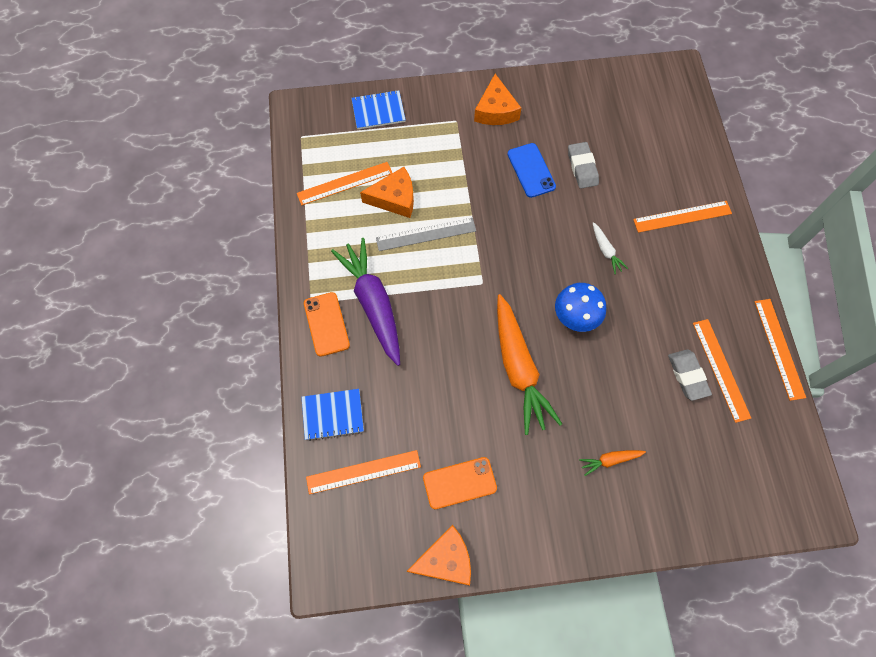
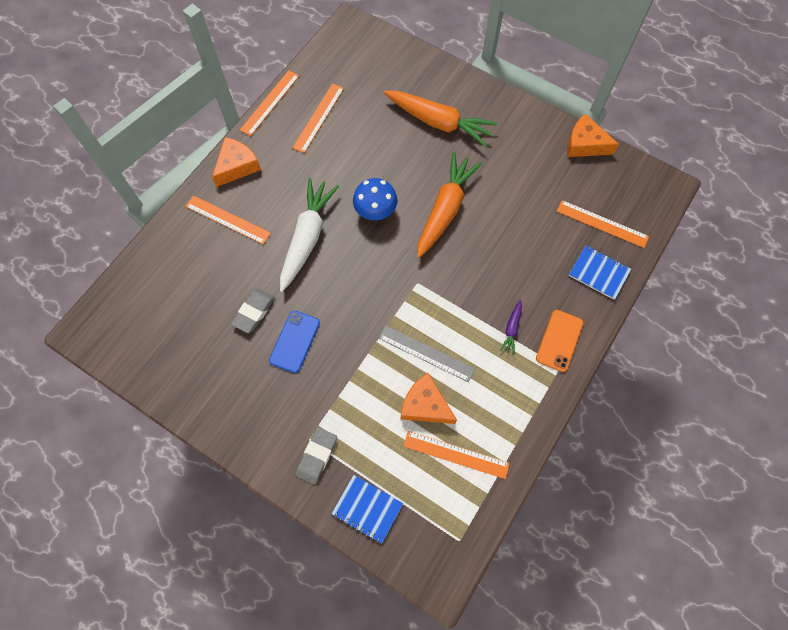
camera: 140 degrees left, 0 degrees up
(373, 304) = (512, 328): purple carrot -> purple carrot, size x0.44
(459, 483) = (543, 175): orange phone -> none
(495, 110) = (266, 421): orange cheese -> orange cheese (237, 166)
(605, 250) = (307, 238): white carrot -> white carrot, size x2.28
(610, 460) = (438, 122): orange carrot -> orange carrot, size x2.28
(687, 376) = (342, 129): grey eraser -> grey eraser (317, 456)

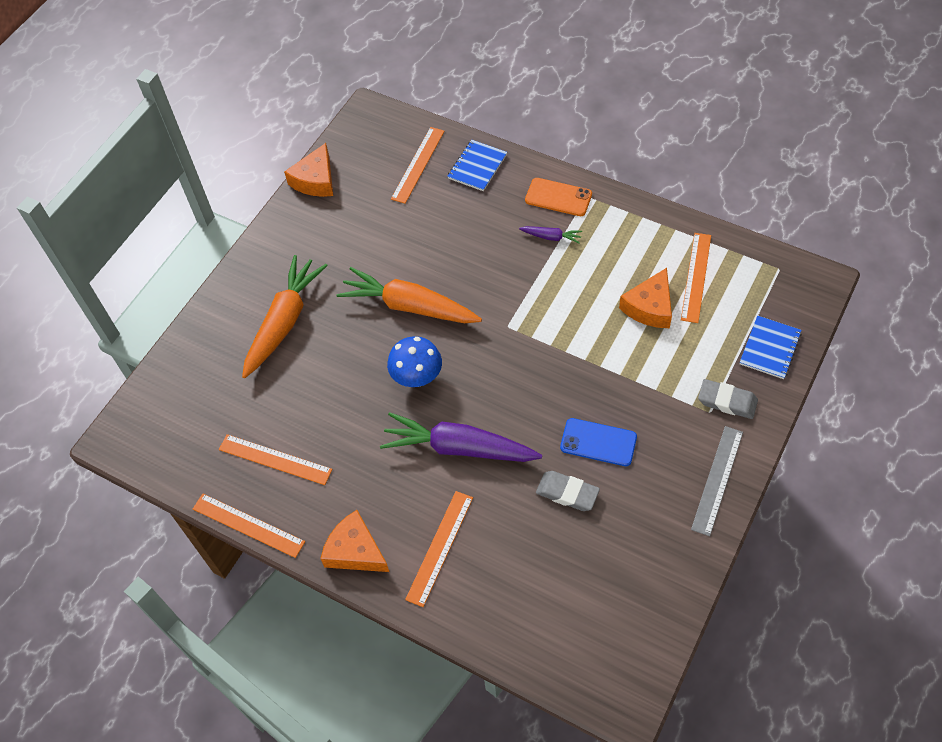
camera: 90 degrees left, 10 degrees down
(307, 238) = (459, 448): white carrot -> purple carrot
(426, 353) = (591, 311): grey ruler -> grey ruler (717, 480)

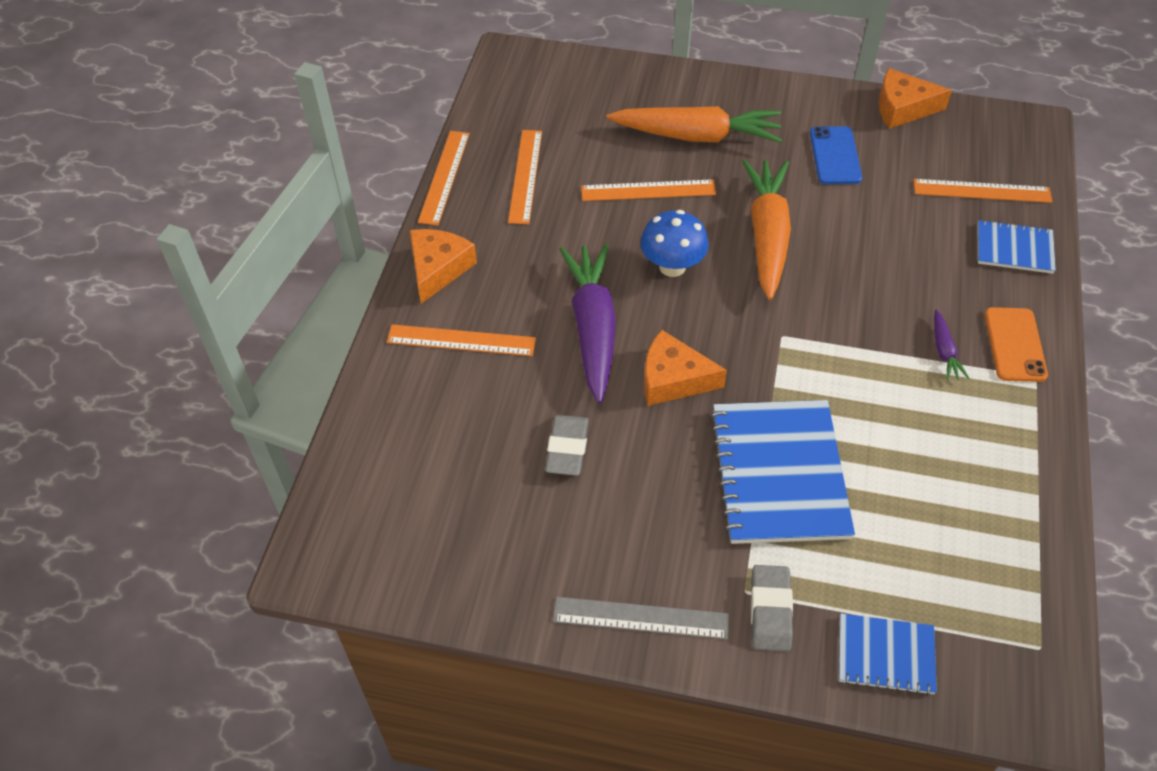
camera: 70 degrees right, 5 degrees down
(598, 442) = (650, 467): blue phone -> blue phone (835, 156)
(624, 364) = (778, 473): none -> blue notebook
(649, 307) = (885, 486): orange cheese -> orange cheese (673, 379)
(696, 277) = (966, 535): orange ruler -> orange ruler (648, 190)

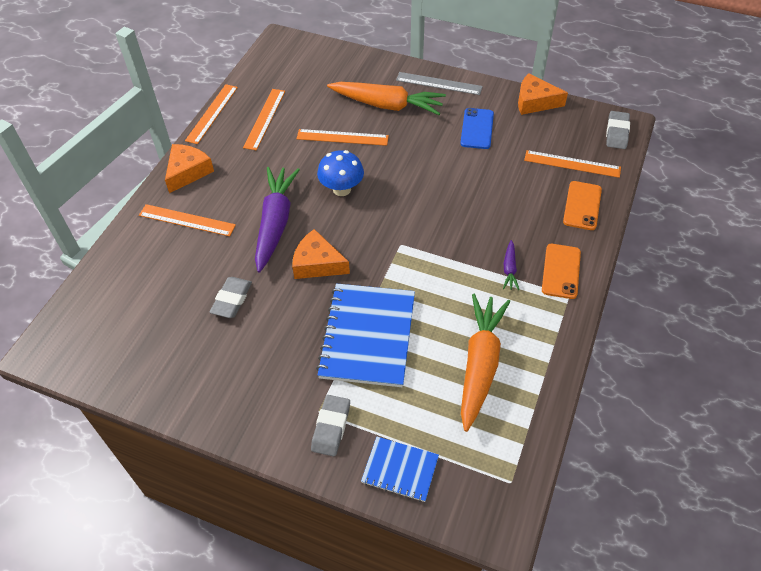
camera: 10 degrees right, 0 degrees up
(641, 618) = (242, 419): grey ruler -> grey ruler (439, 83)
(767, 236) = (412, 176): orange carrot -> orange carrot (480, 365)
(1014, 248) = (582, 205): blue notebook -> orange phone
(1028, 139) = (617, 133): none -> grey eraser

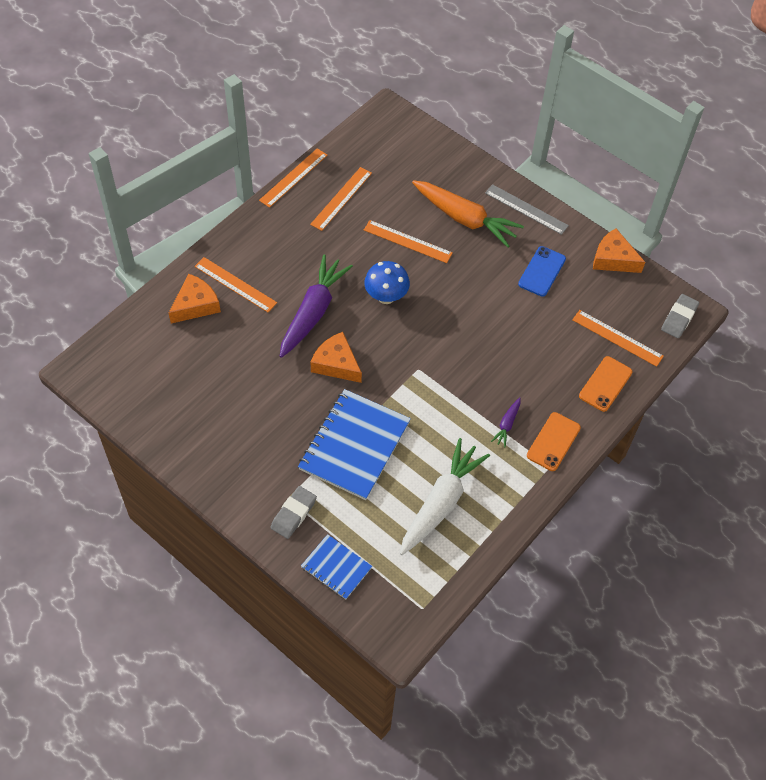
camera: 15 degrees right, 5 degrees up
(188, 172) = (251, 235): orange cheese -> orange cheese (195, 305)
(232, 300) = (250, 374): grey eraser -> none
(480, 365) = (440, 503): orange carrot -> white carrot

